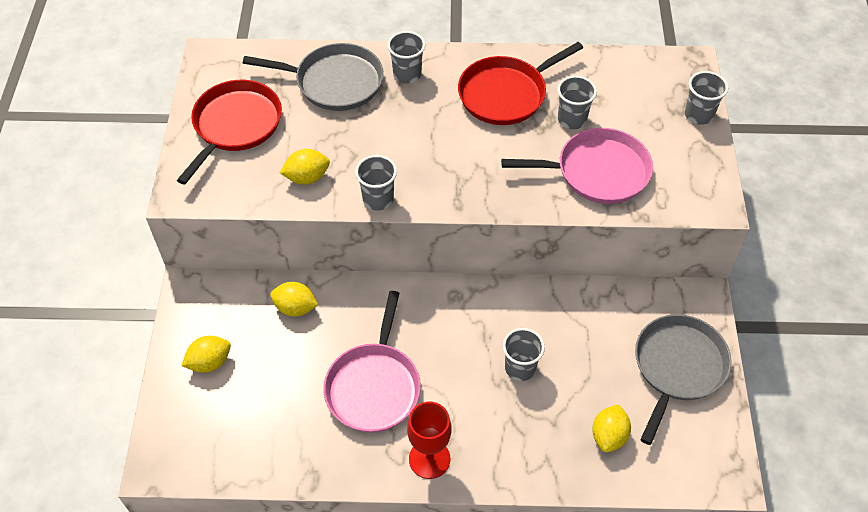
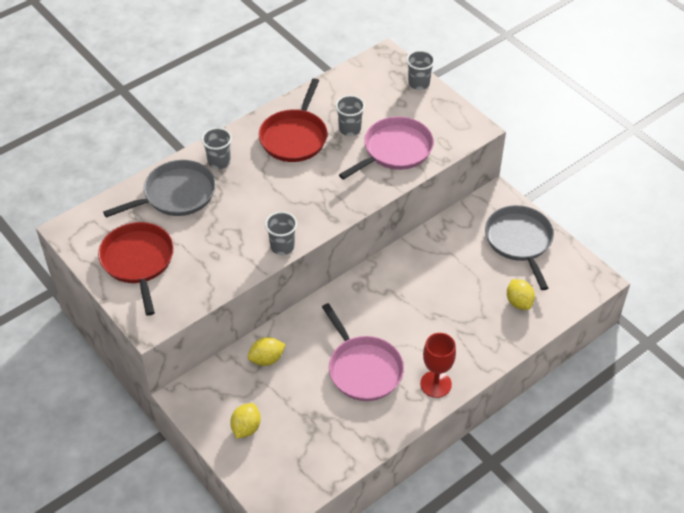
camera: 40 degrees left, 5 degrees down
(307, 177) = (223, 262): yellow lemon -> none
(520, 368) = (436, 300): grey cup -> none

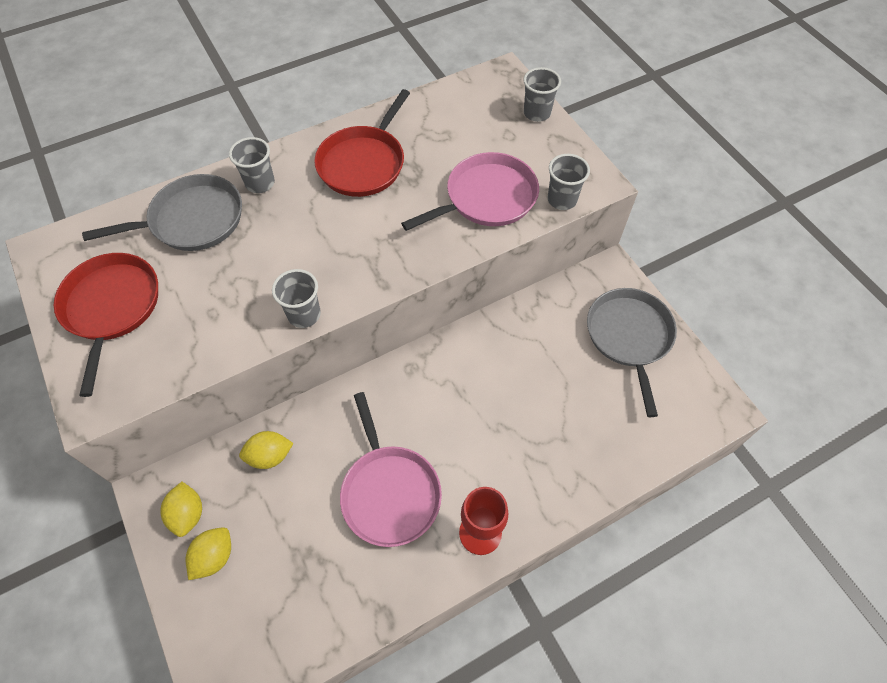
camera: 10 degrees right, 10 degrees up
(350, 129) = (436, 161): grey cup -> grey cup (562, 200)
(519, 302) = (614, 425): yellow lemon -> yellow lemon (188, 514)

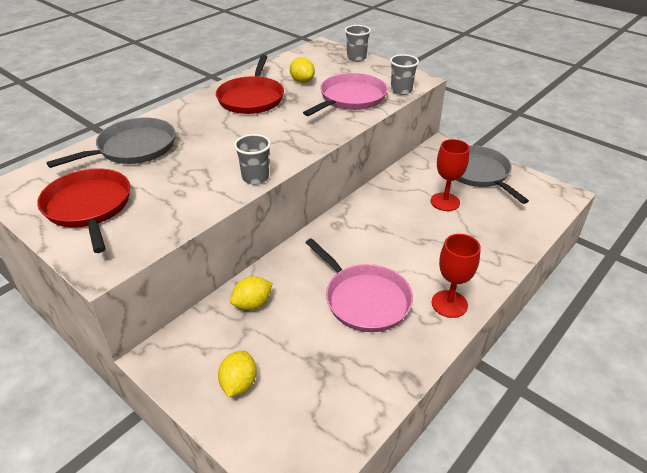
camera: 20 degrees left, 20 degrees down
(188, 514) = (199, 361): yellow lemon -> yellow lemon (302, 81)
(260, 183) = (178, 121): grey cup -> none
(559, 373) = (445, 202): none -> red goblet

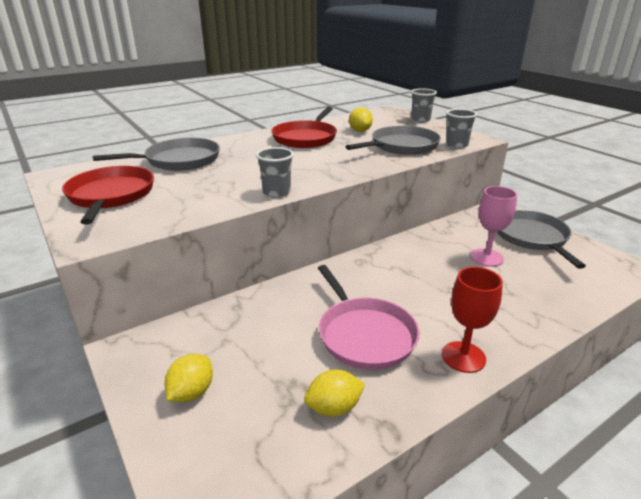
camera: 15 degrees right, 10 degrees down
(252, 304) = (243, 318): yellow lemon -> yellow lemon (334, 408)
(350, 98) = (401, 146): pink pan -> grey pan
(445, 202) = (486, 257): red goblet -> pink goblet

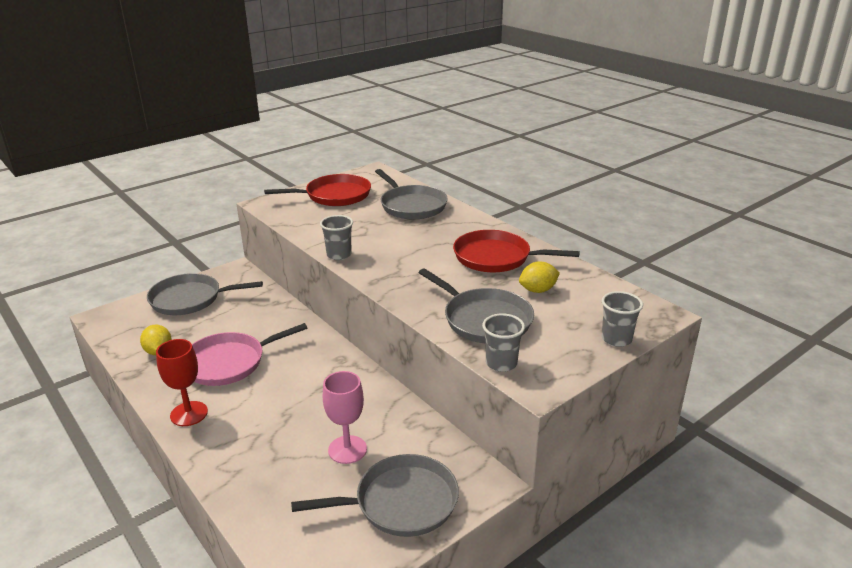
camera: 85 degrees right, 0 degrees up
(191, 392) = (190, 299): yellow lemon -> grey pan

